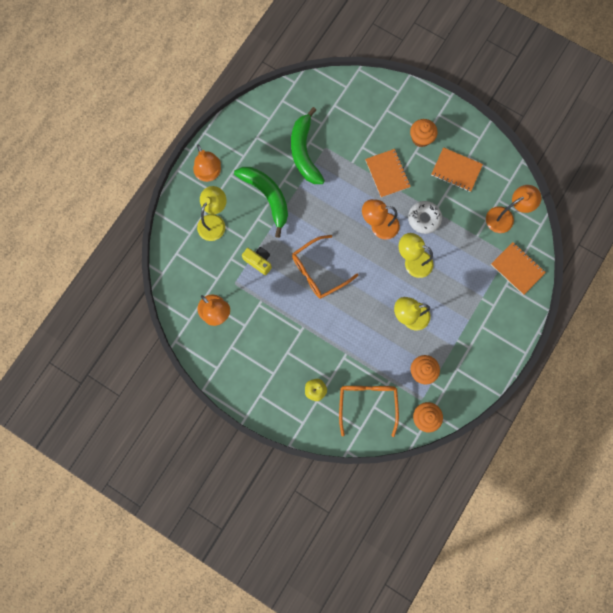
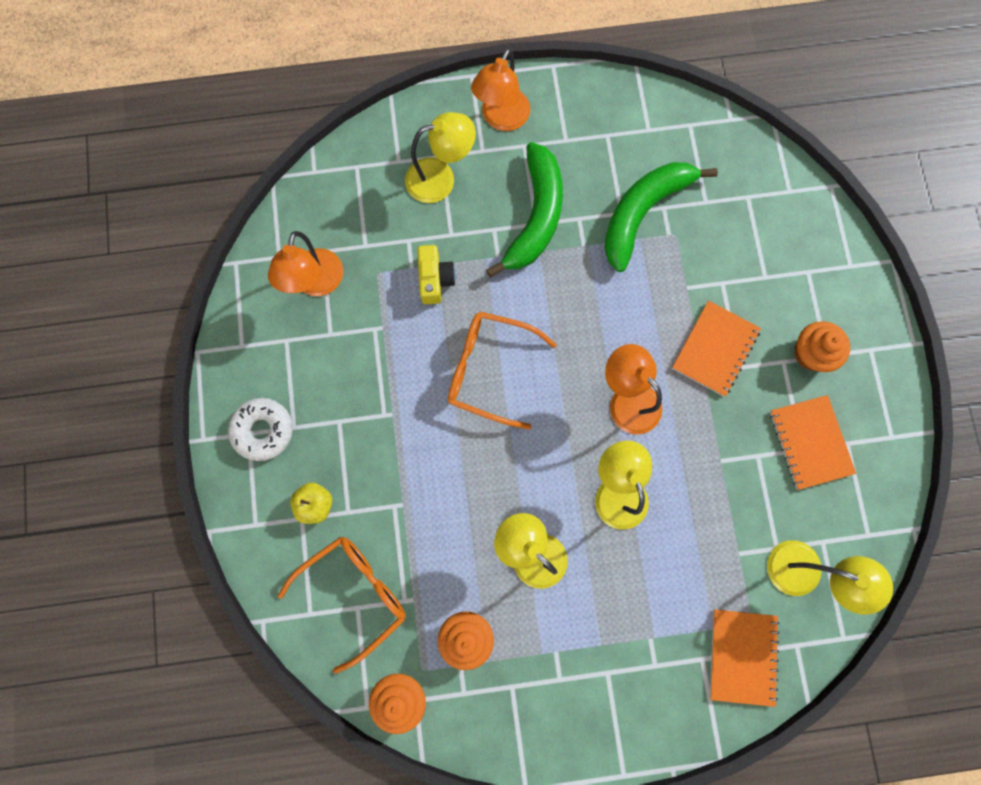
camera: 50 degrees right, 0 degrees up
(424, 219) = (695, 454): white donut -> white donut (263, 430)
(505, 217) = (805, 573): orange lamp -> yellow lamp

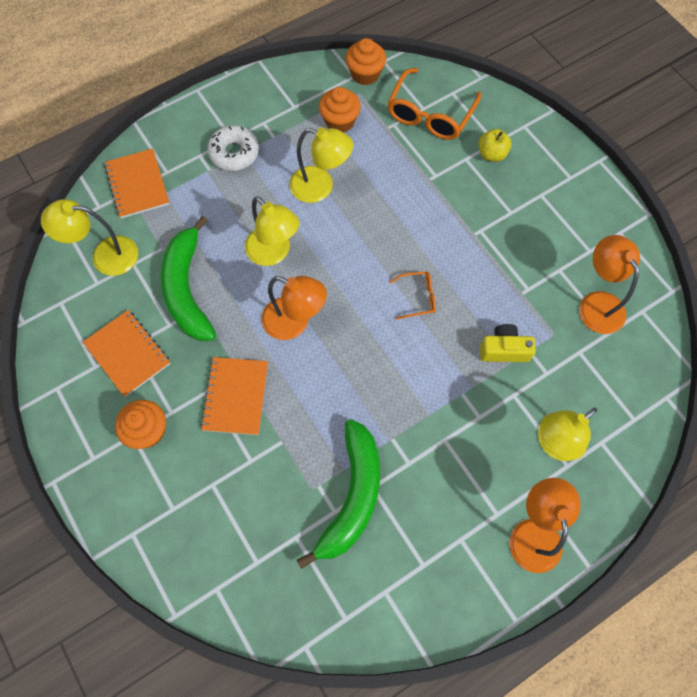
camera: 155 degrees right, 10 degrees down
(263, 430) = (561, 183): white donut -> white donut (234, 153)
(435, 279) = (504, 350): yellow camera -> yellow camera turned 120 degrees clockwise
(490, 370) = (417, 297): orange glasses -> orange glasses, size x0.51
(535, 217) = (449, 446): green banana -> green banana (187, 288)

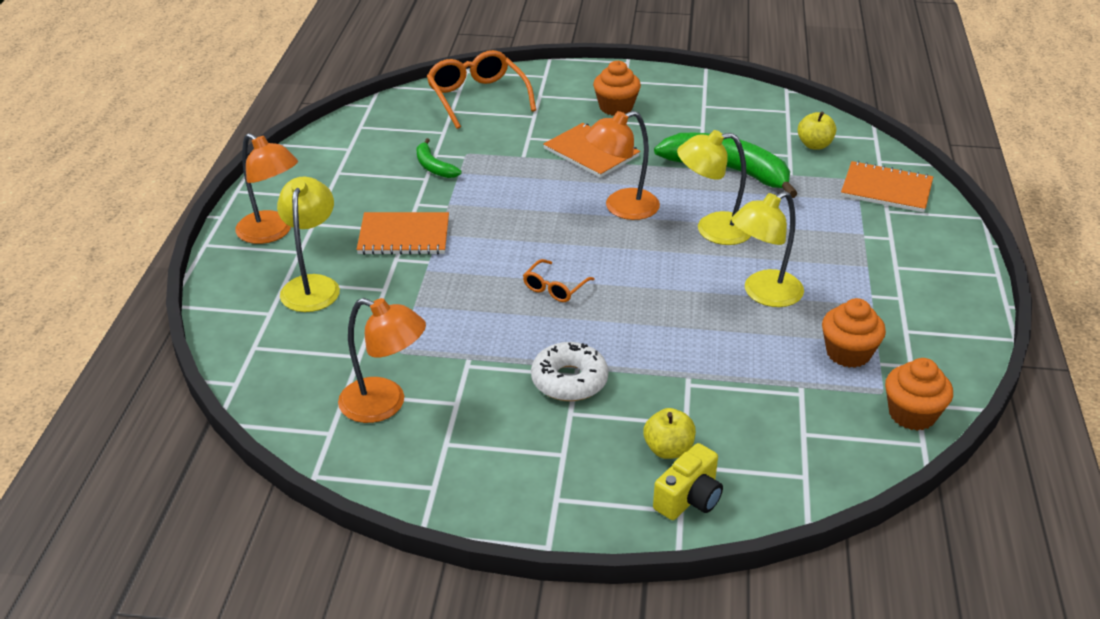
camera: 130 degrees right, 30 degrees down
(105, 256) = (814, 145): yellow lamp -> yellow apple
(127, 354) = (697, 122): orange notebook -> orange notebook (404, 236)
(234, 153) = (872, 260): white donut -> white donut (569, 380)
(352, 497) = (433, 166): green banana -> green banana, size x0.49
(430, 114) = (787, 433): orange glasses -> orange glasses (477, 98)
(504, 350) = (431, 309): yellow camera -> yellow camera (689, 498)

